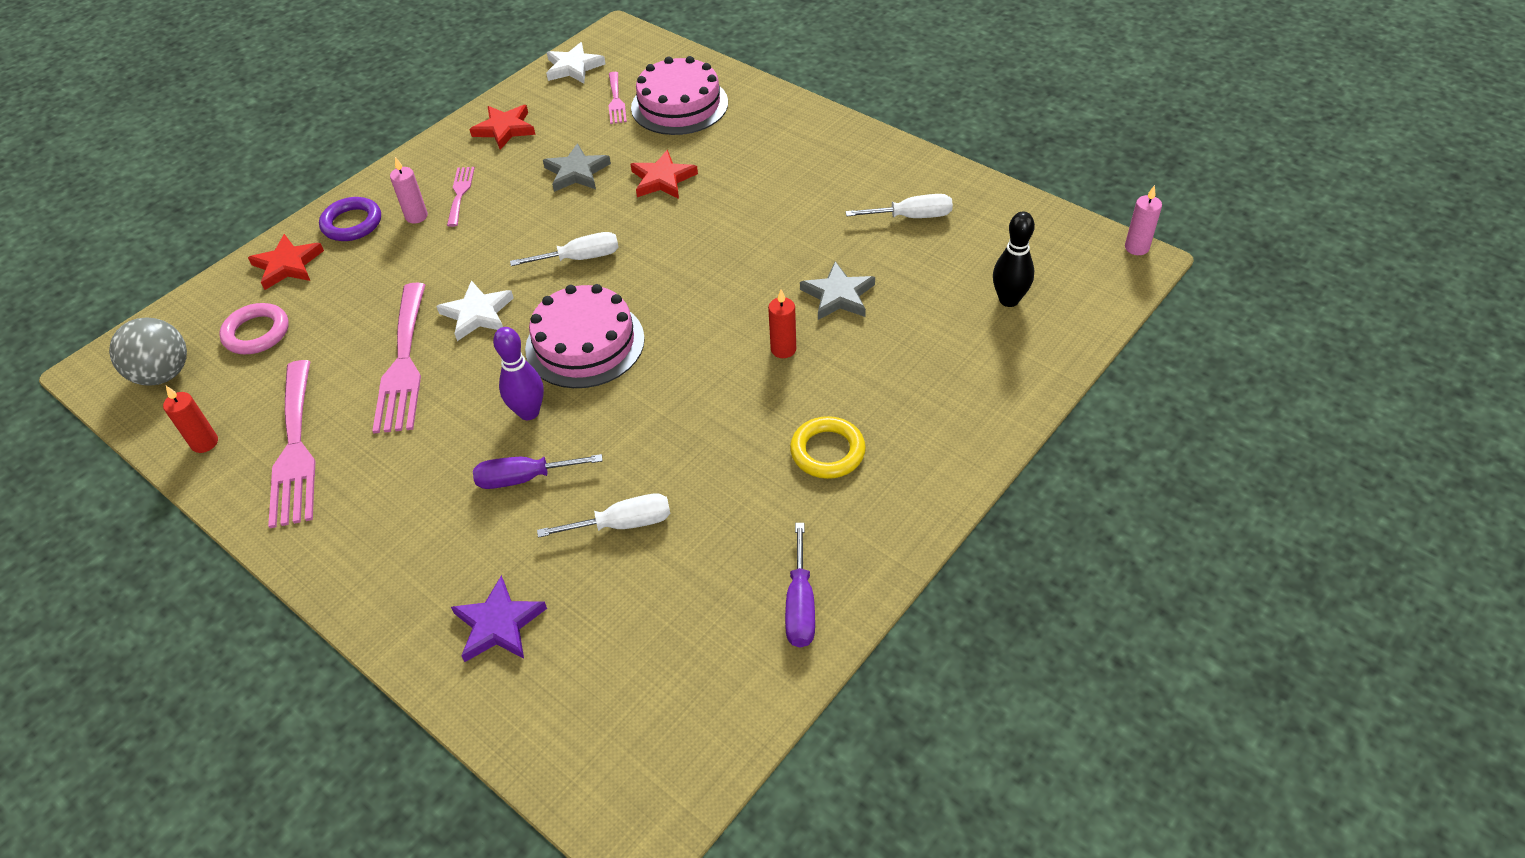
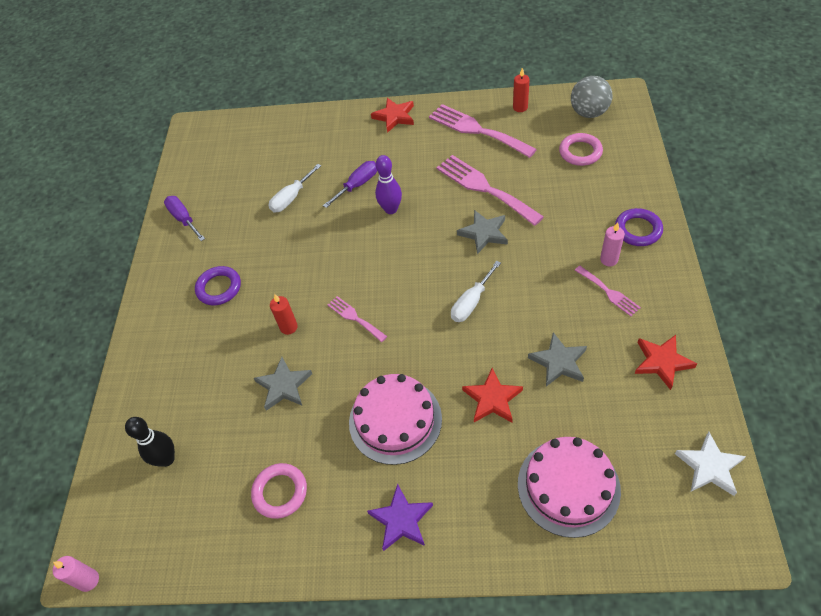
camera: 145 degrees right, 5 degrees up
(287, 265) = (628, 187): red star -> red star (394, 117)
(477, 314) = (484, 233): white star -> grey star
(499, 624) = (305, 139): purple star -> purple star (401, 520)
(585, 343) = (404, 257): pink cake -> pink cake (395, 420)
(616, 101) = (623, 453): pink fork -> pink fork (355, 318)
(827, 451) = (219, 288): yellow ring -> purple ring
(912, 217) = (280, 492): white screwdriver -> pink ring

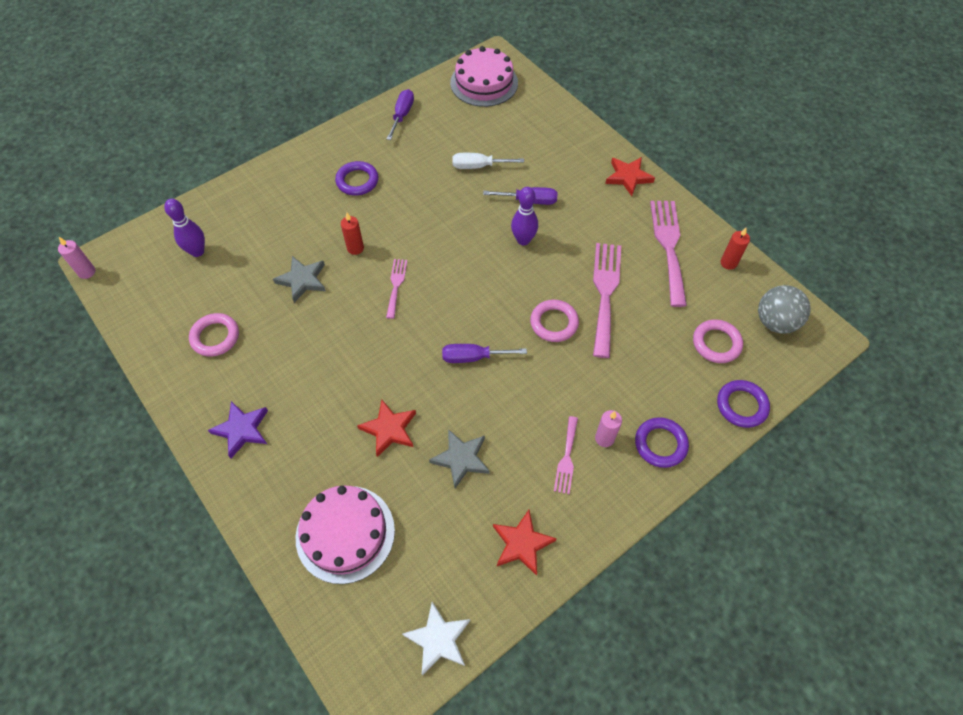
camera: 45 degrees right, 5 degrees up
(167, 459) = (197, 251): black bowling pin -> purple bowling pin
(395, 420) = (323, 372): pink cake -> pink cake (484, 83)
(471, 302) = (473, 357): white screwdriver -> purple screwdriver
(484, 233) = (554, 323): grey star -> pink ring
(640, 168) = (741, 405): none -> purple ring

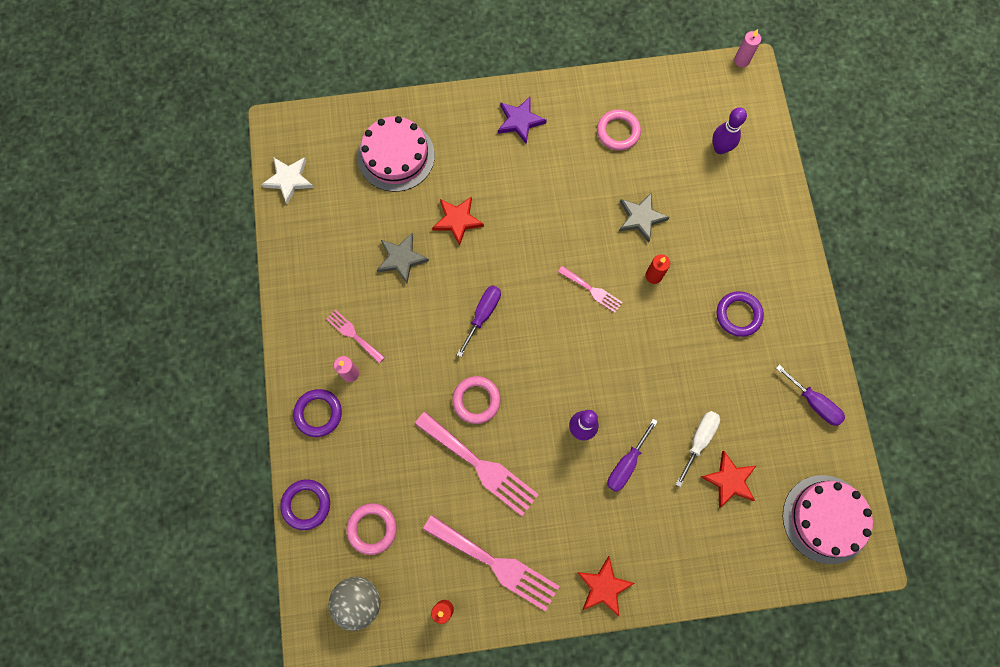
camera: 120 degrees right, 15 degrees up
(522, 543) = (313, 265): red star -> red star (729, 480)

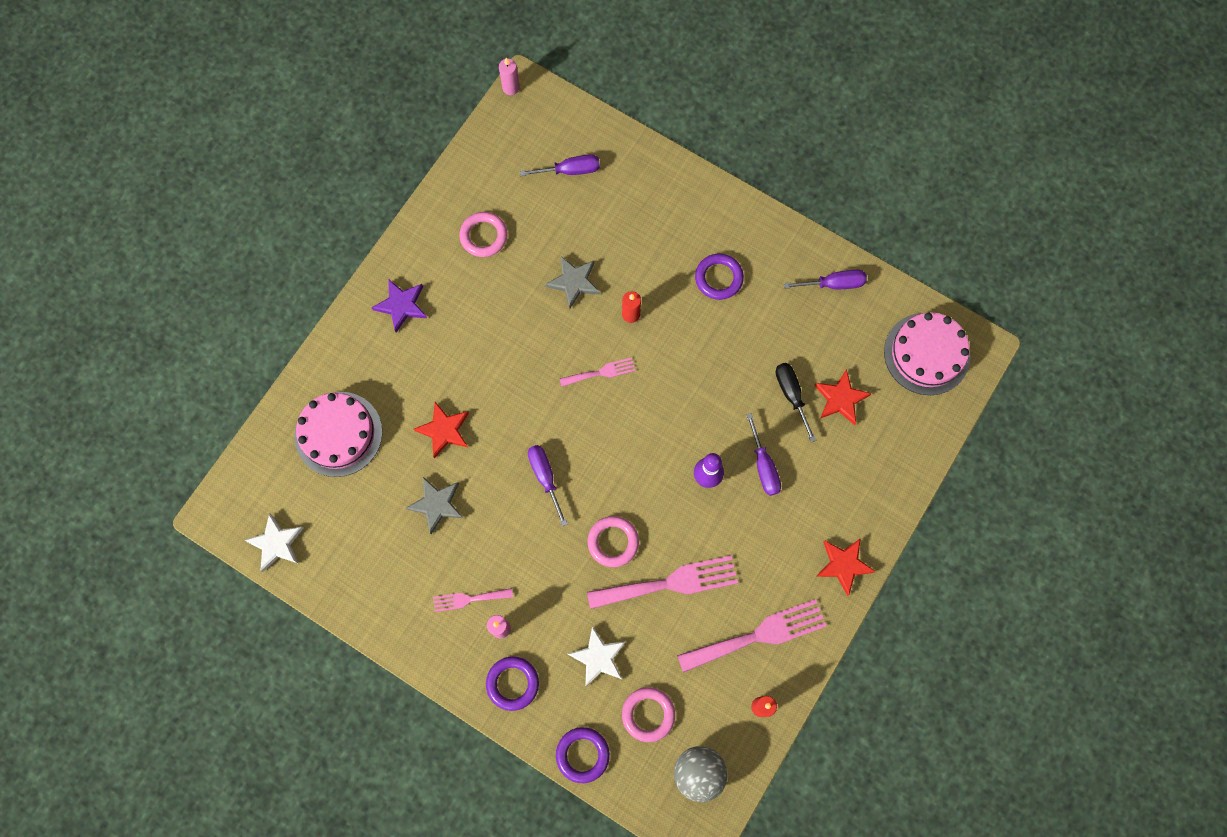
camera: 50 degrees left, 0 degrees up
(384, 458) = (598, 657): none -> white star
(699, 440) = (791, 395): white screwdriver -> black screwdriver
(720, 148) = (570, 170): purple bowling pin -> purple screwdriver

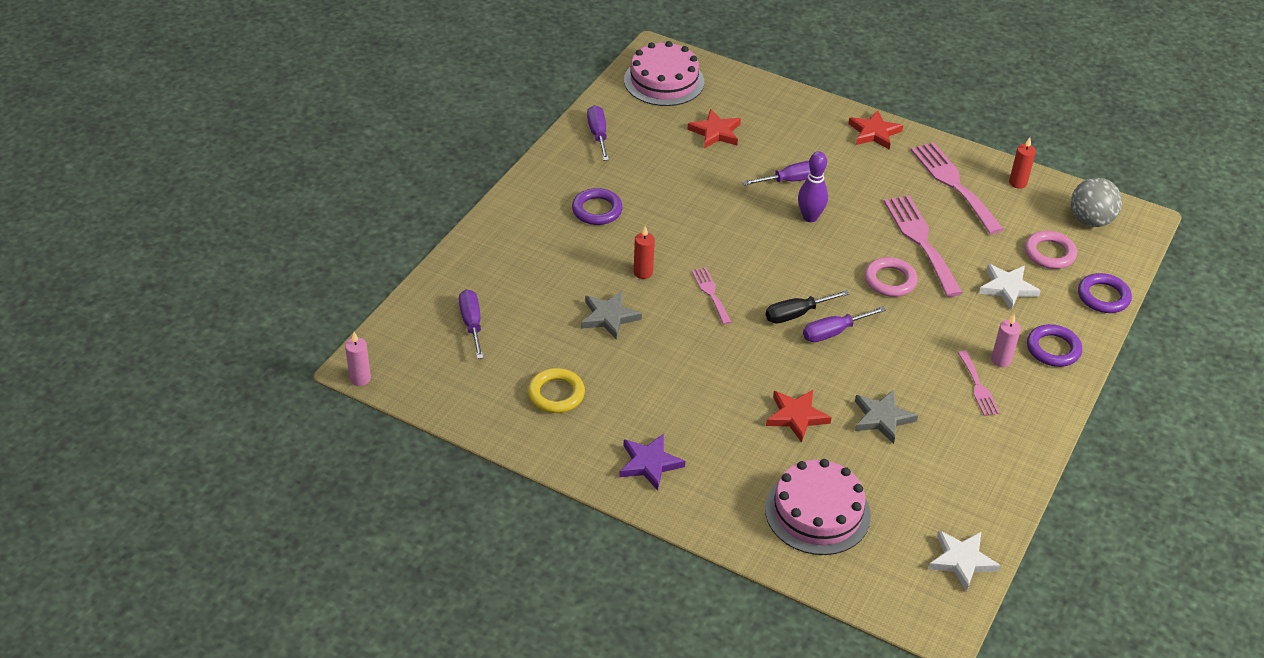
camera: 95 degrees left, 30 degrees down
(484, 236) = (556, 394): pink ring -> yellow ring
(791, 395) = (716, 162): black screwdriver -> black screwdriver (796, 314)

